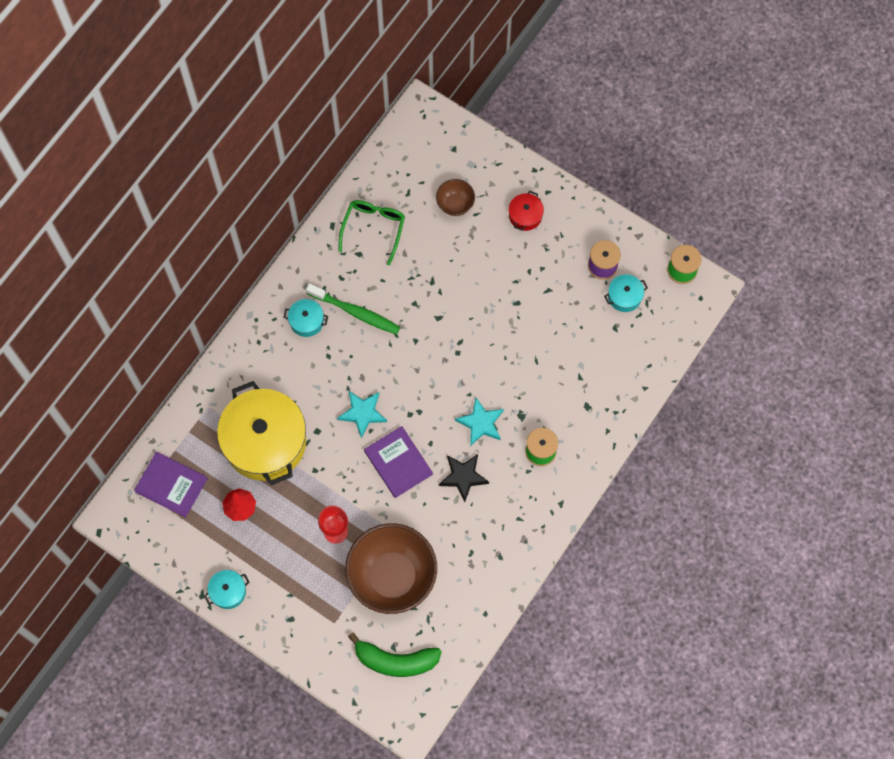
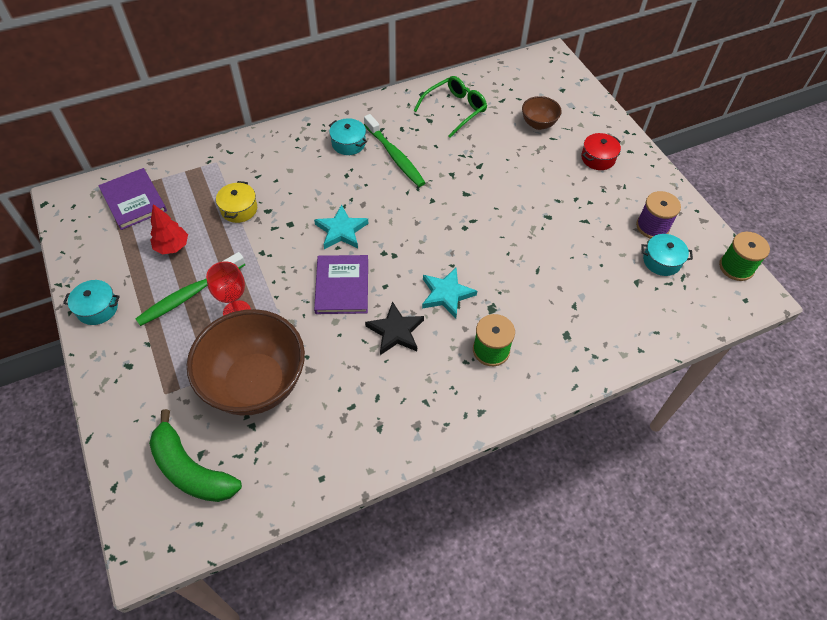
camera: 30 degrees right, 15 degrees down
(265, 442) = (239, 209): yellow pot -> yellow pot, size x0.42
(288, 538) = (190, 294): none -> green toothbrush

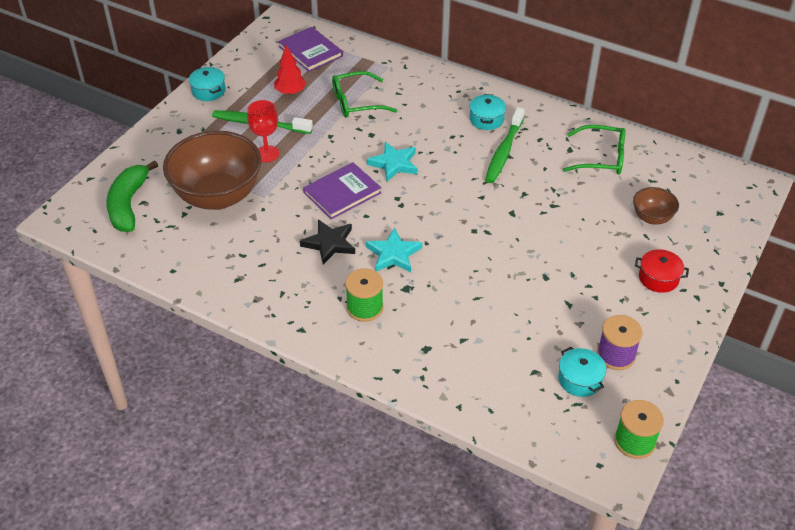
camera: 55 degrees right, 10 degrees down
(134, 200) = (310, 51): purple book -> purple book turned 60 degrees counterclockwise
(239, 209) = (357, 102): yellow pot -> green glasses

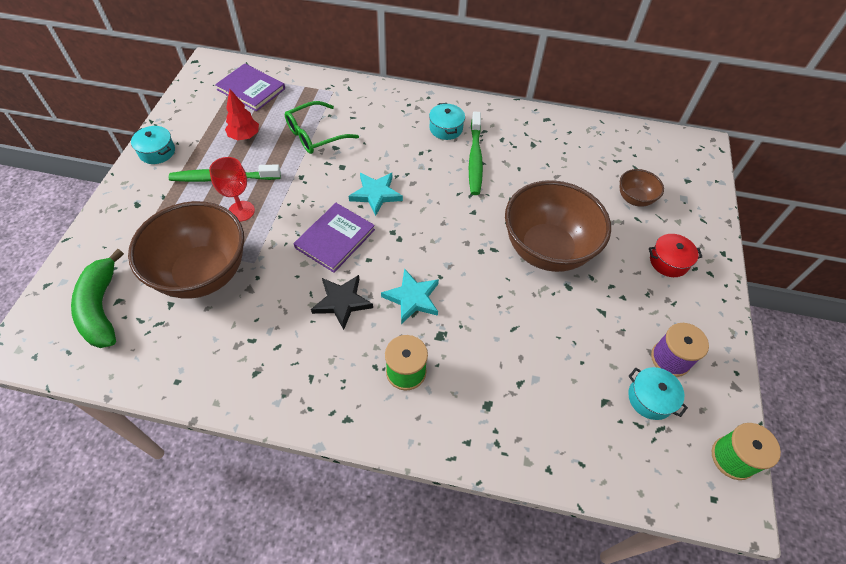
camera: 20 degrees left, 10 degrees up
(539, 243) = (546, 250): none -> brown bowl
(601, 158) = (563, 147): green glasses -> none

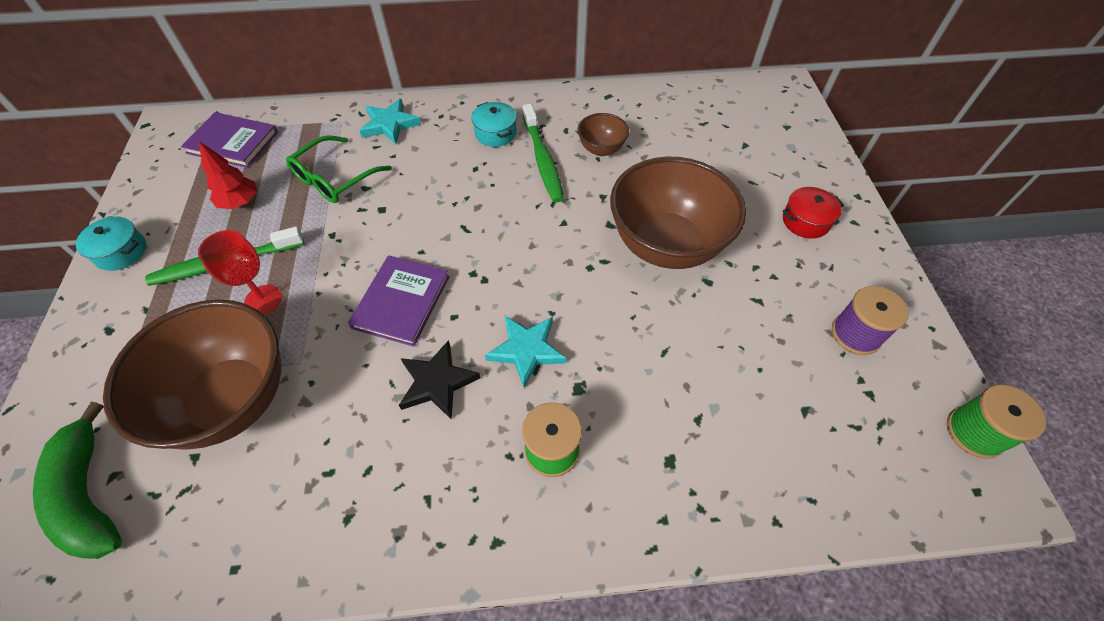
camera: 15 degrees left, 0 degrees up
(376, 194) = (436, 232): turquoise star -> turquoise star (390, 124)
(634, 199) = (739, 161): brown bowl -> brown bowl (601, 149)
(650, 398) = (854, 389): turquoise pot -> none

